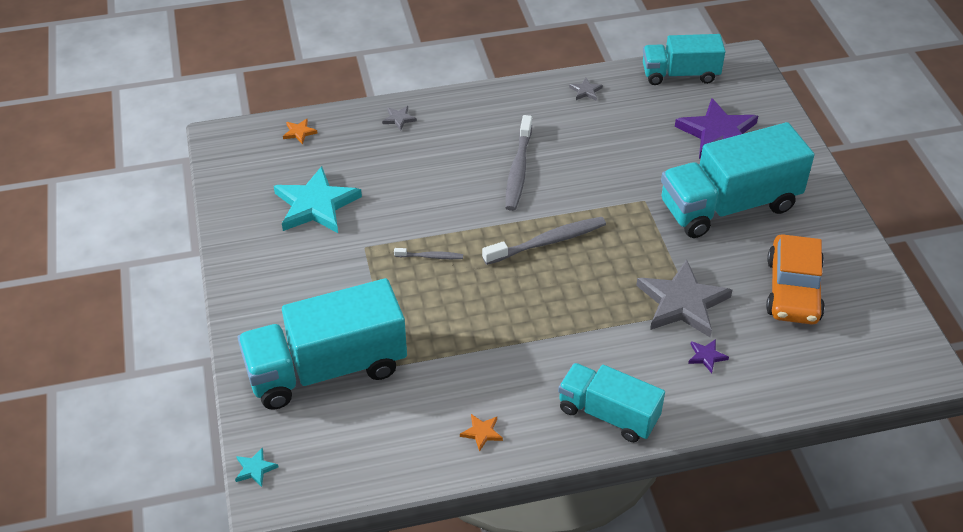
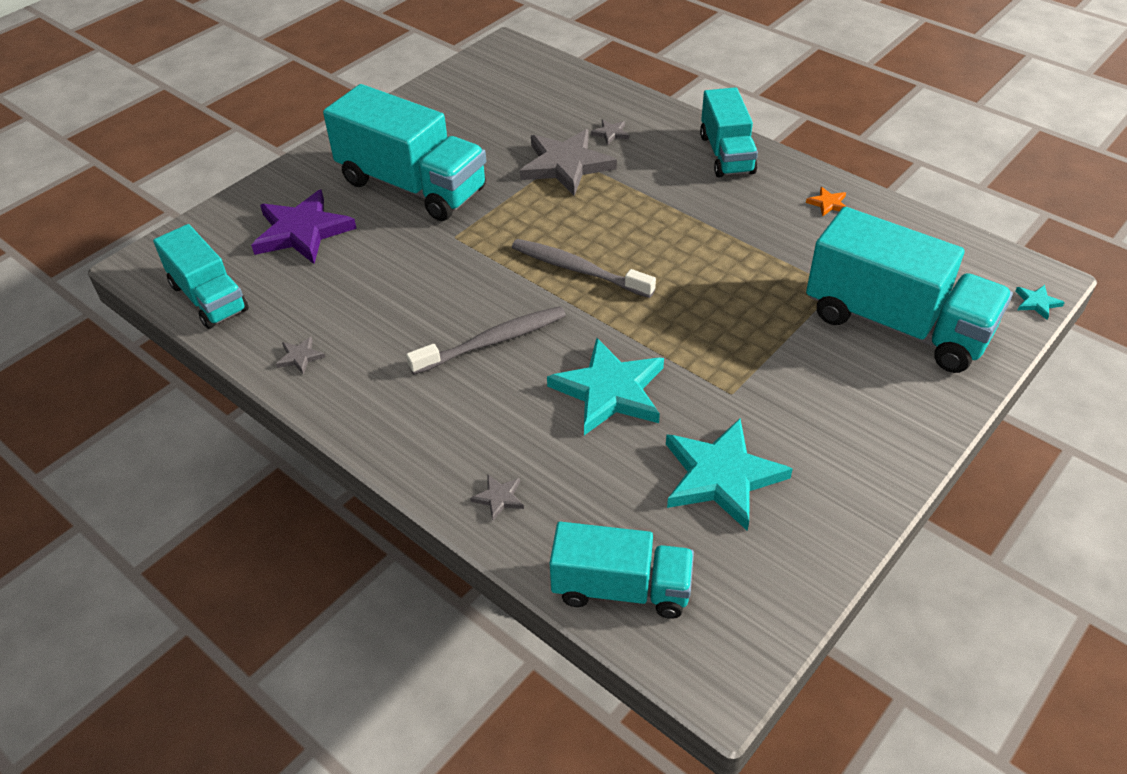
camera: 125 degrees left, 0 degrees up
(299, 132) = (621, 588): orange star -> turquoise truck
(424, 197) = (609, 391): none -> turquoise star
(430, 256) = (687, 336): grey toothbrush -> none
(706, 356) = (610, 133): purple star -> grey star
(793, 290) = (487, 120): orange car -> none

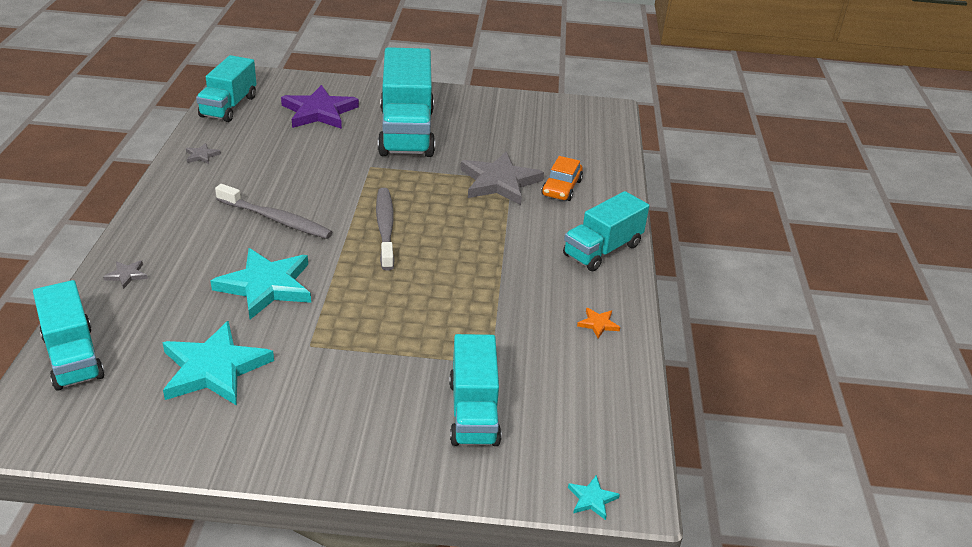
camera: 50 degrees right, 10 degrees down
(610, 133) = (561, 188): grey star -> orange car
(896, 324) = (473, 412): turquoise truck -> turquoise truck, size x0.61

